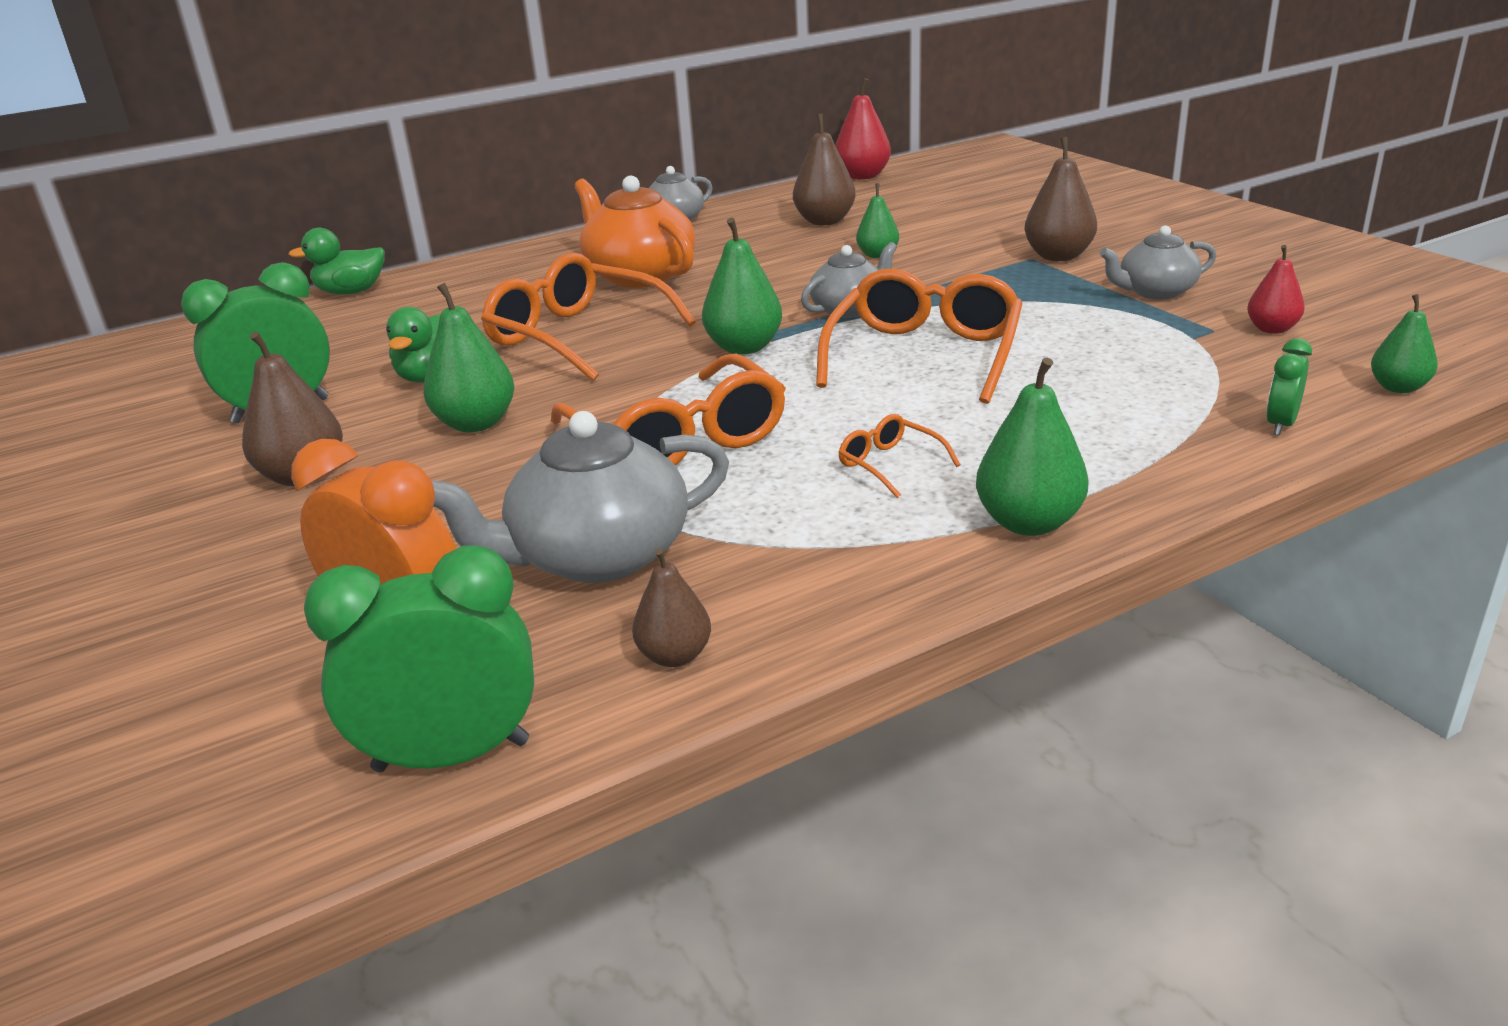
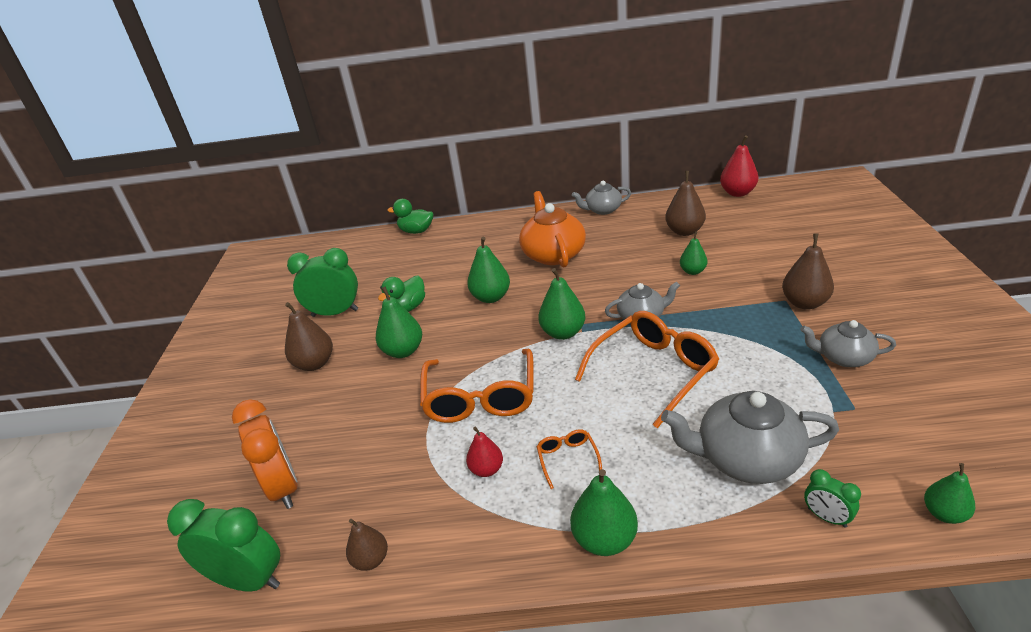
camera: 30 degrees right, 5 degrees up
(578, 336) = (491, 297): orange glasses -> green pear
(597, 556) = (388, 472): grey teapot -> grey teapot (746, 458)
(1271, 329) = (897, 421): red pear -> red pear (486, 469)
(1280, 425) = (826, 517): green clock -> green clock turned 105 degrees counterclockwise

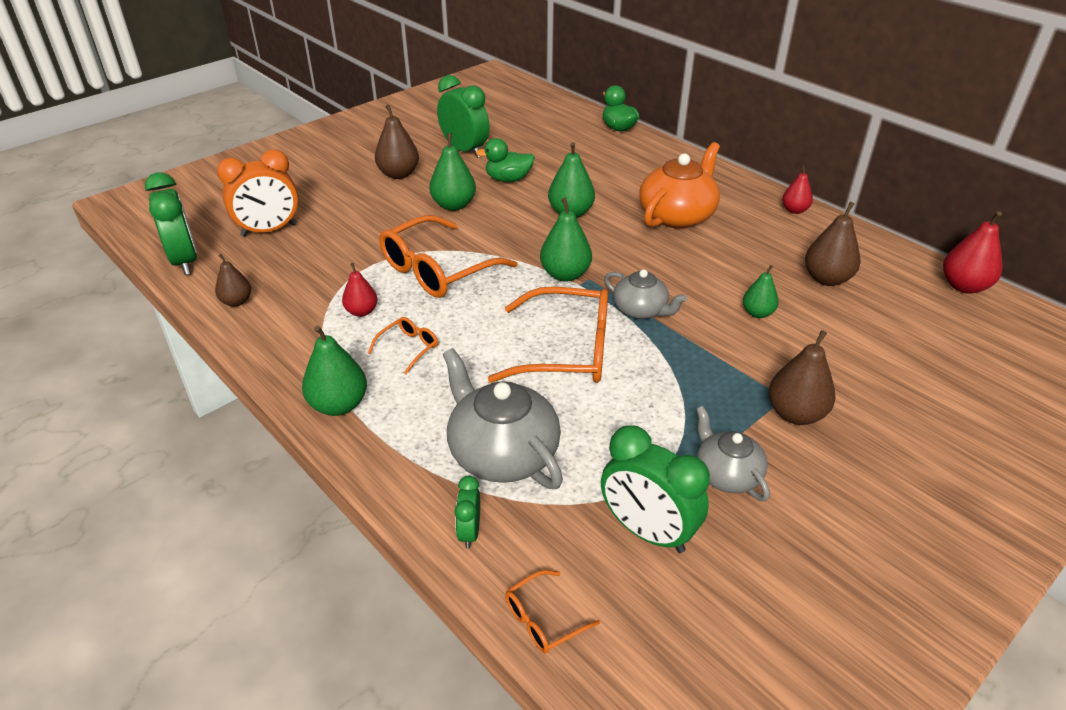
camera: 45 degrees right, 5 degrees up
(283, 487) = (269, 230): orange clock -> orange clock turned 45 degrees clockwise
(602, 210) = (794, 210): grey teapot -> red pear
(879, 419) = (647, 532): none -> green clock
(944, 514) = (544, 619): green pear -> orange glasses

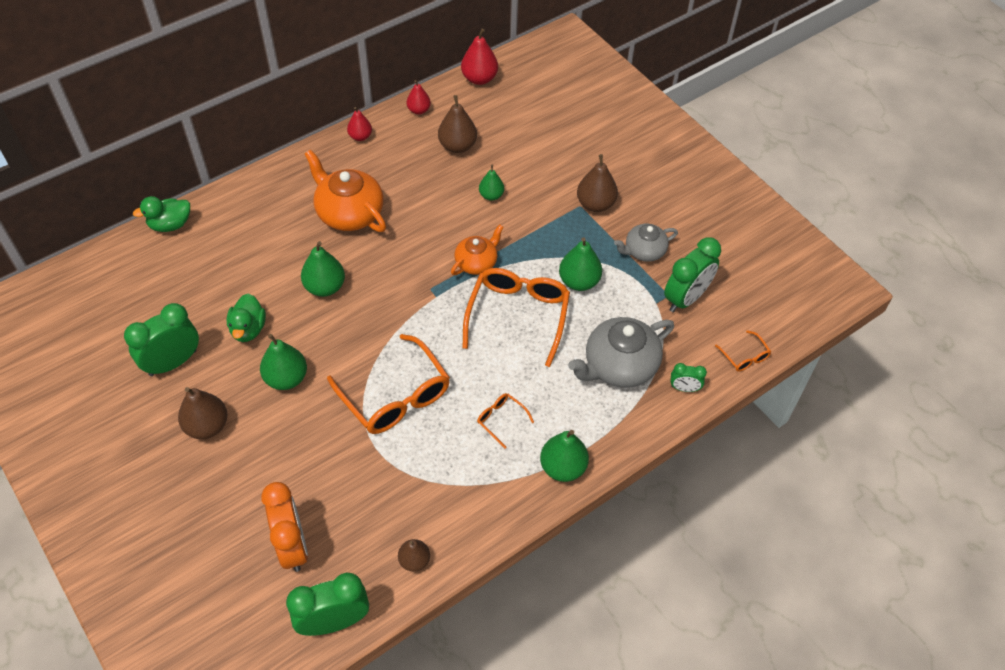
camera: 85 degrees left, 15 degrees up
(362, 311) = (447, 455): red pear -> red pear (419, 110)
(565, 274) = (420, 304): green pear -> green pear (579, 281)
(641, 310) = (476, 262): grey teapot -> orange teapot

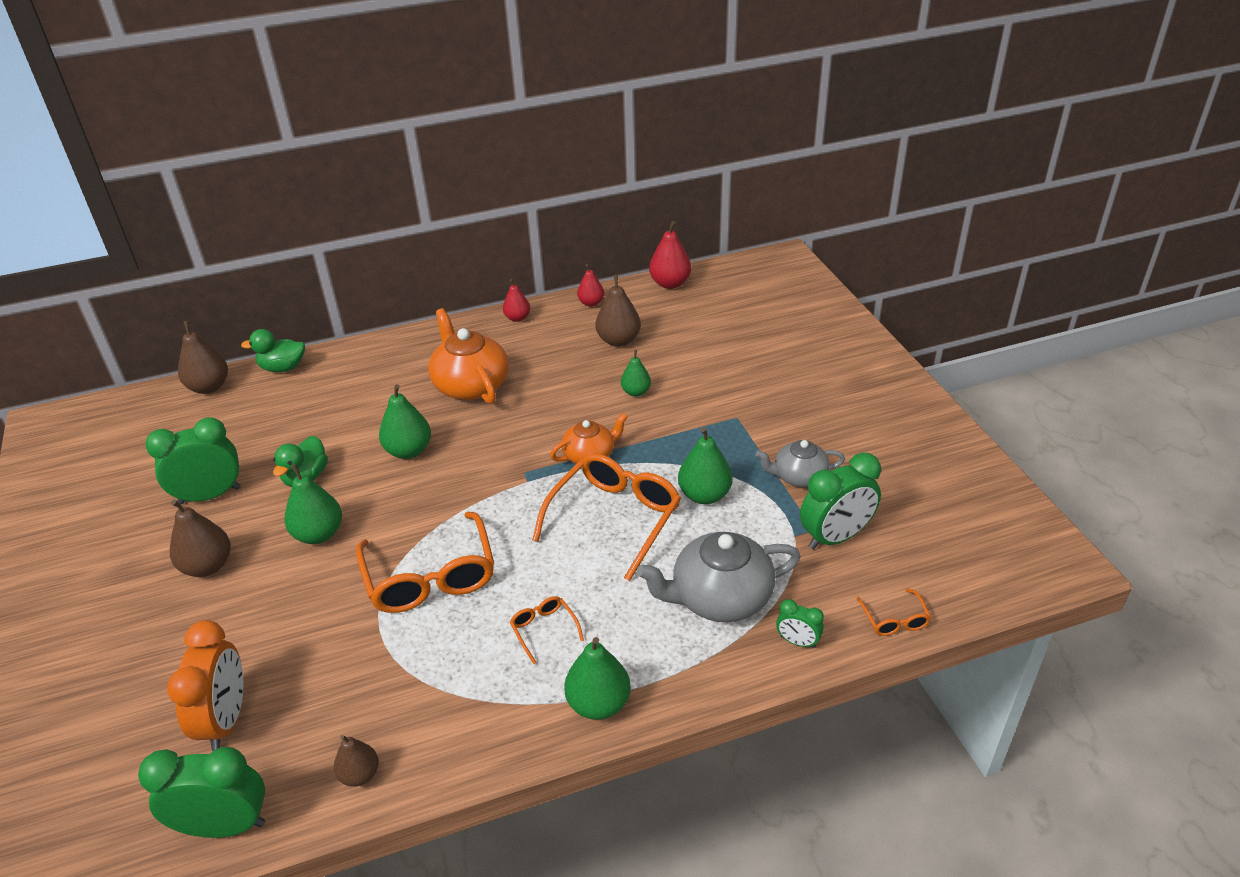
camera: 20 degrees right, 15 degrees down
(595, 204) = (756, 419): brown pear -> brown pear (209, 387)

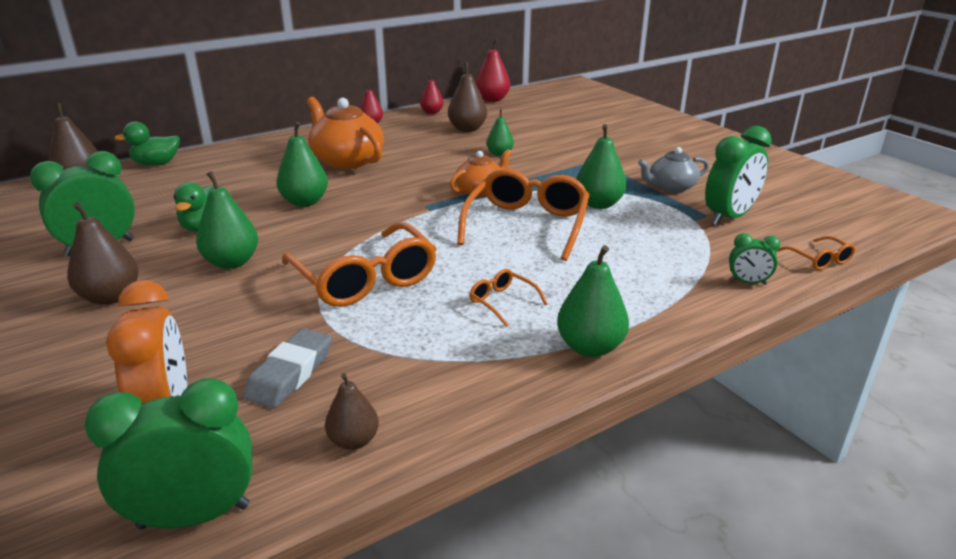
camera: 15 degrees left, 10 degrees down
(331, 689) = (290, 374): none -> grey eraser
(720, 597) = (657, 262): grey teapot -> none

